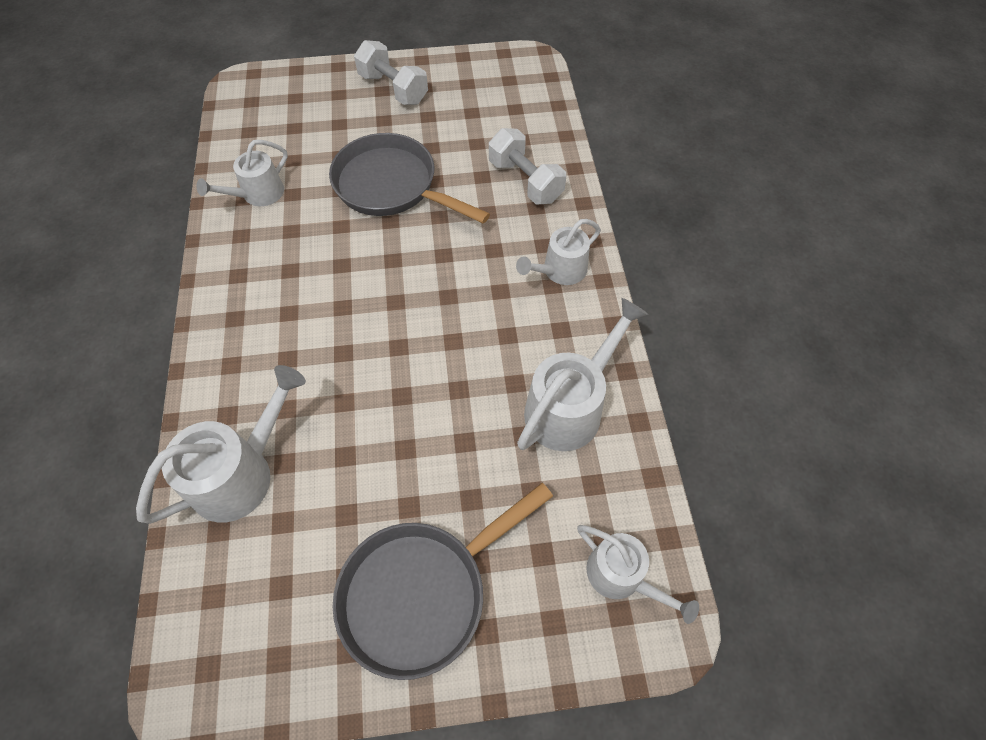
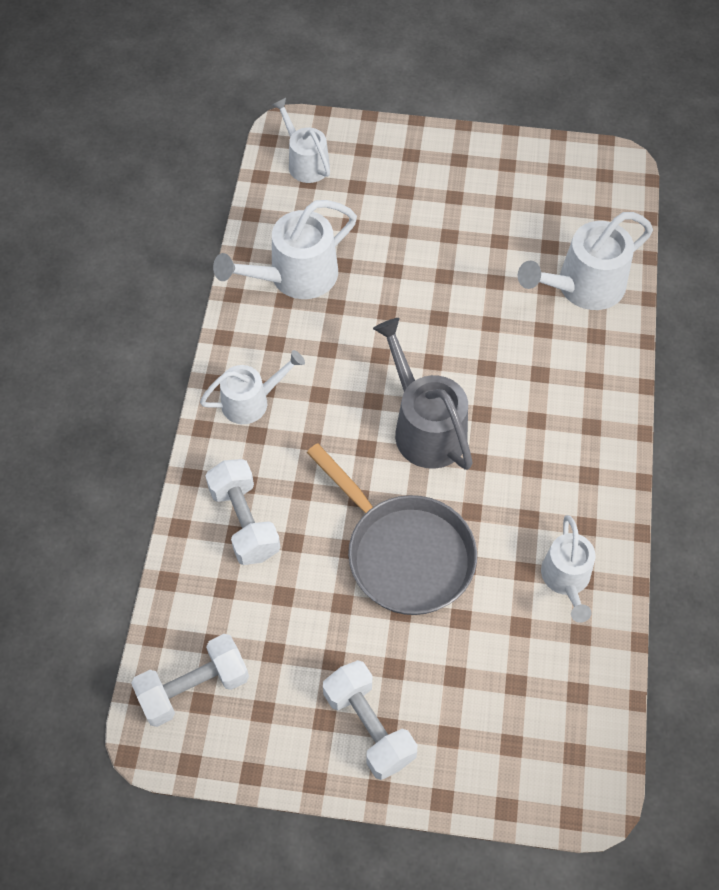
camera: 165 degrees left, 0 degrees up
(257, 195) = (566, 580): white watering can -> white watering can turned 120 degrees clockwise
(394, 284) = (424, 426): none -> grey watering can
(422, 592) = (450, 183): grey pan -> none
(518, 85) = (194, 688): none -> white dumbbell

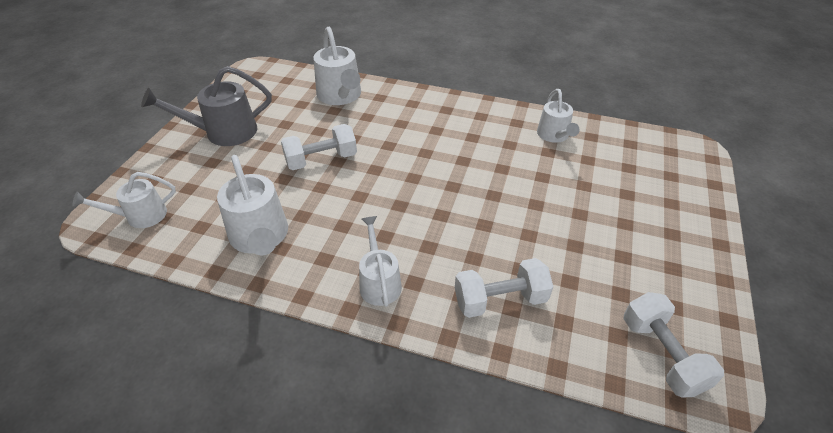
camera: 80 degrees left, 15 degrees down
(369, 726) = (673, 242): white dumbbell -> white dumbbell (321, 160)
(404, 553) = (533, 206): grey pan -> none
(424, 426) = (429, 181): grey watering can -> grey watering can (223, 132)
(566, 580) = (554, 136): white watering can -> white watering can turned 75 degrees clockwise

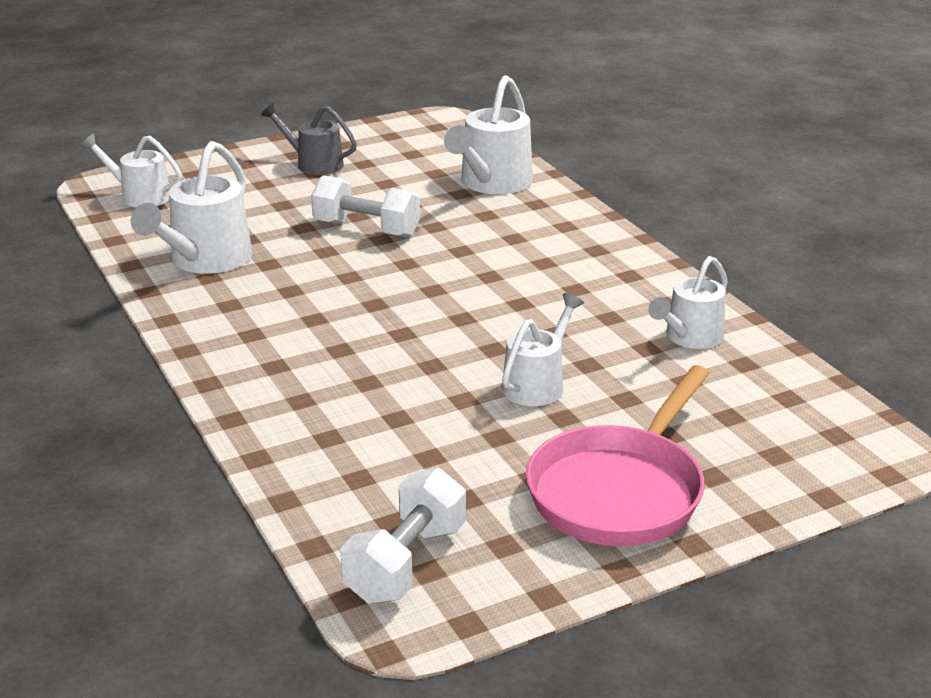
camera: 45 degrees right, 15 degrees down
(223, 132) = (313, 164): grey watering can -> grey watering can, size x0.65
(379, 282) = (245, 347): white watering can -> white watering can (538, 384)
(500, 300) = (328, 425): white dumbbell -> none
(660, 238) = (620, 491): none -> pink pan

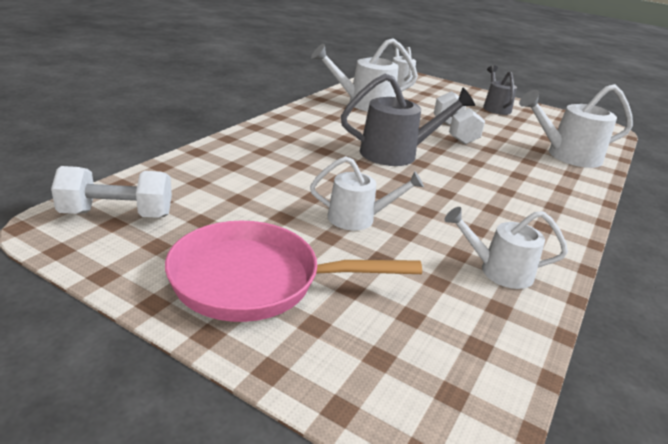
camera: 55 degrees right, 0 degrees up
(394, 297) = (397, 153): none -> grey watering can

